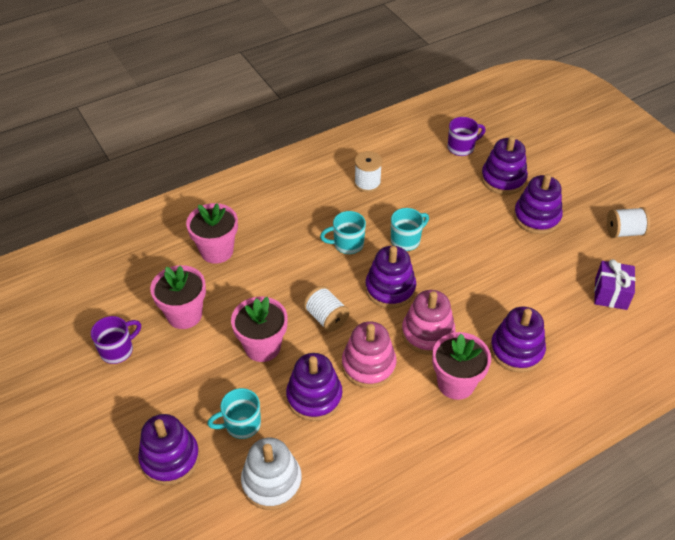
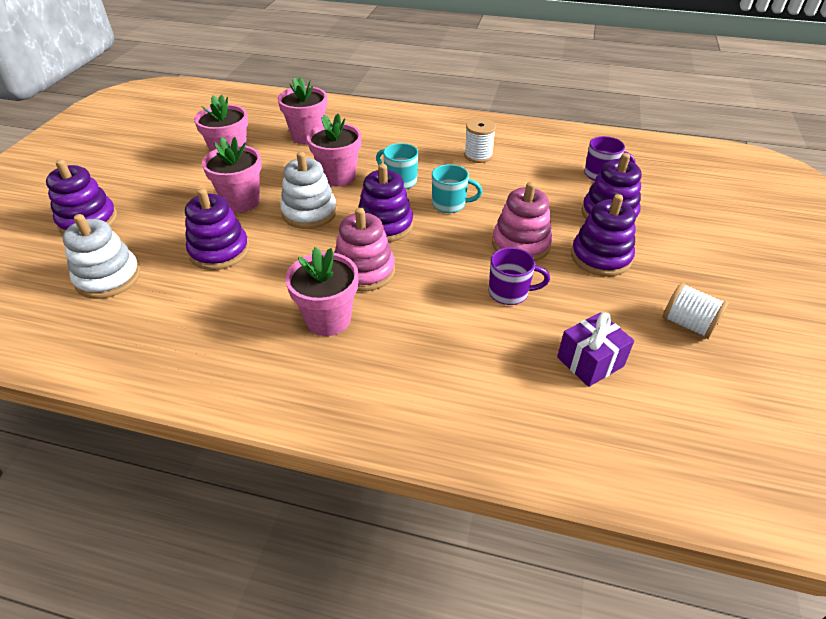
camera: 45 degrees right, 5 degrees down
(118, 350) = (166, 150): purple mug -> purple mug (509, 293)
(241, 424) = (153, 233): turquoise mug -> none
(299, 272) = (338, 177): none -> pink flower pot
(326, 318) = (309, 212): white spool -> white stacking toy
(368, 365) = (286, 259): pink stacking toy -> pink stacking toy (521, 244)
(516, 350) = (419, 336): purple stacking toy -> none

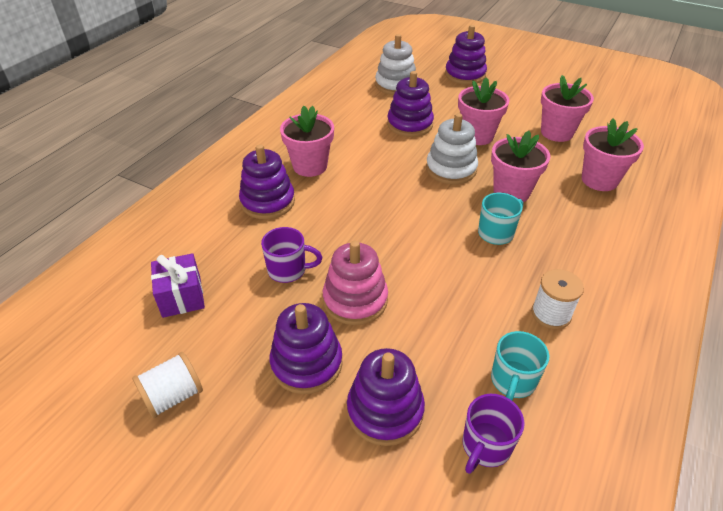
camera: 105 degrees right, 0 degrees up
(364, 271) = (356, 189): pink stacking toy -> none
(385, 225) = (418, 210): purple stacking toy -> purple stacking toy (268, 202)
(450, 204) = (443, 262): turquoise mug -> turquoise mug (512, 381)
(509, 293) = (288, 270): purple mug -> purple mug turned 105 degrees counterclockwise

